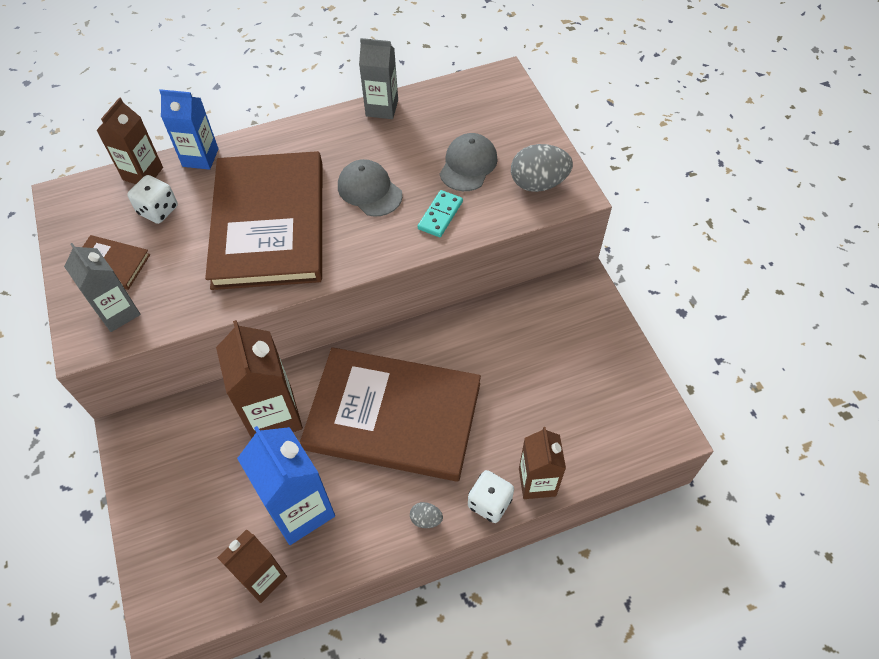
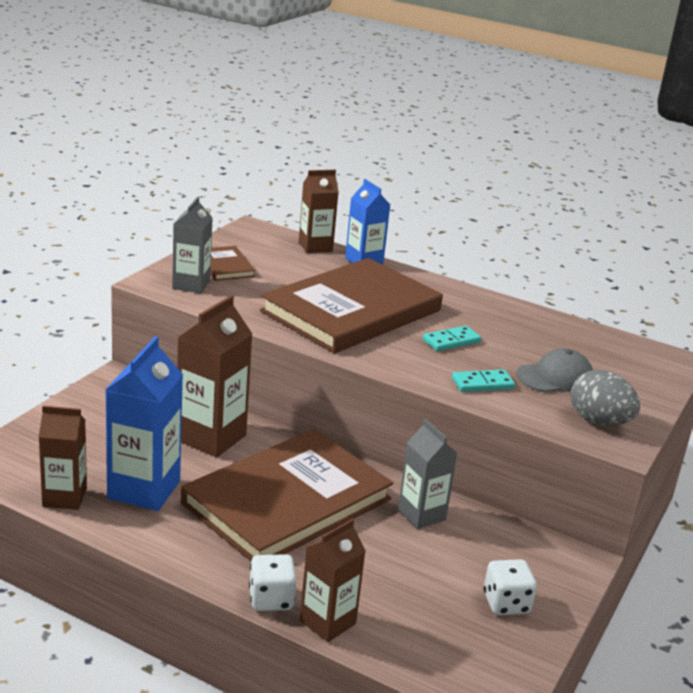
camera: 45 degrees right, 30 degrees down
(158, 210) = (294, 264): white dice -> white dice (506, 603)
(369, 190) = (451, 341): grey cap -> turquoise domino
(382, 108) = (538, 315): grey carton -> grey carton (421, 515)
(393, 416) = (287, 501): brown book -> brown book turned 75 degrees clockwise
(426, 519) = (211, 566): grey egg -> none

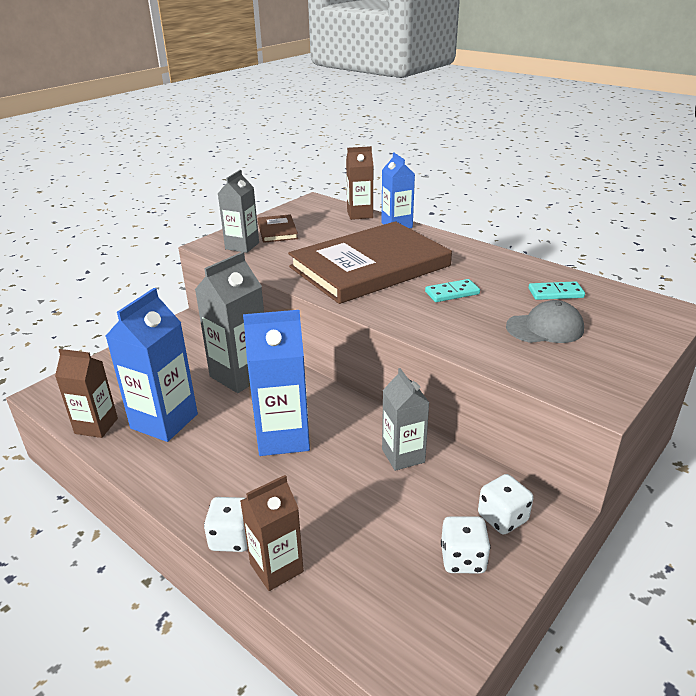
camera: 15 degrees right, 5 degrees up
(211, 437) = (240, 375): brown carton -> grey carton
(287, 501) = (283, 437): brown book -> blue carton
(482, 383) = (470, 333): turquoise domino -> turquoise domino (555, 293)
(535, 566) = (502, 518): none -> white dice
(599, 421) = (581, 374): grey egg -> none

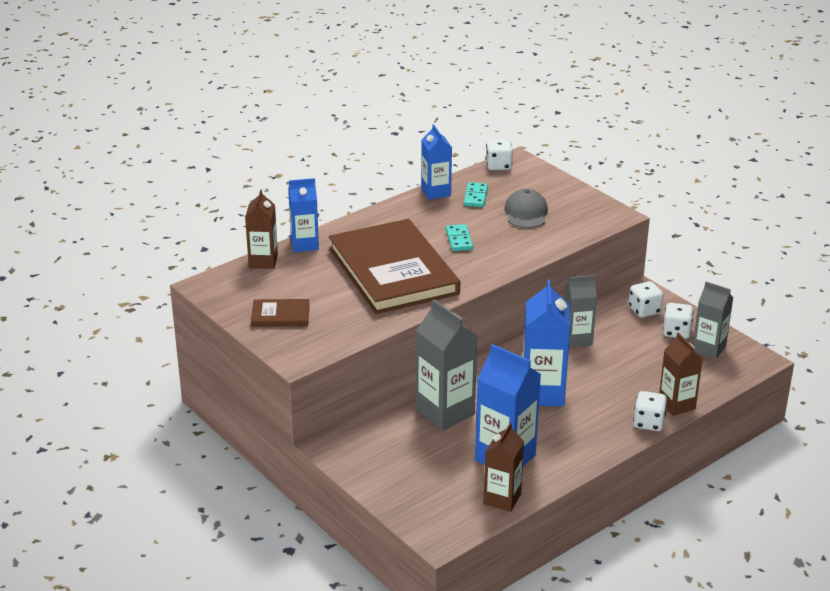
camera: 80 degrees left, 0 degrees up
(242, 246) = (310, 339): grey carton -> grey carton (709, 348)
(545, 270) = (436, 192): none -> blue carton
(645, 300) = (498, 166): none -> white dice

